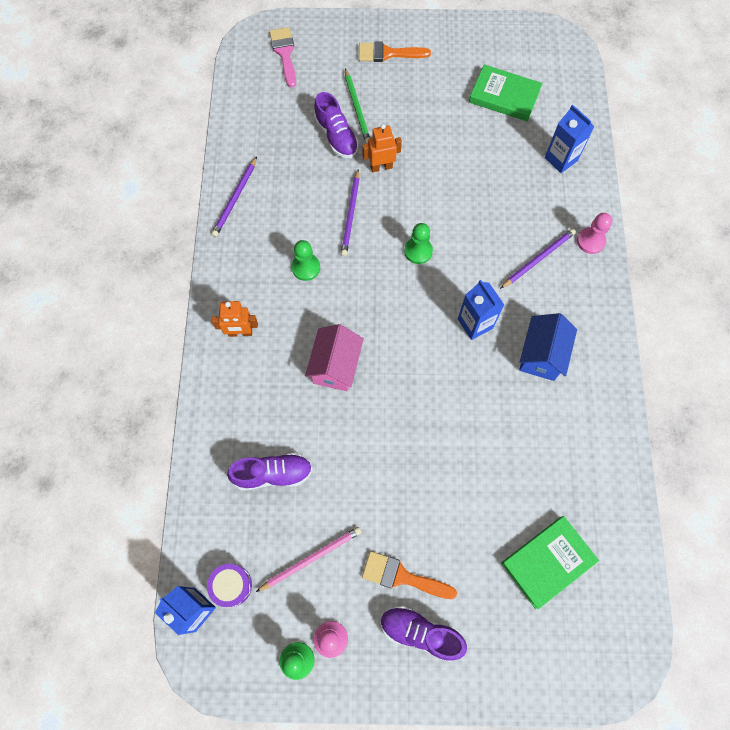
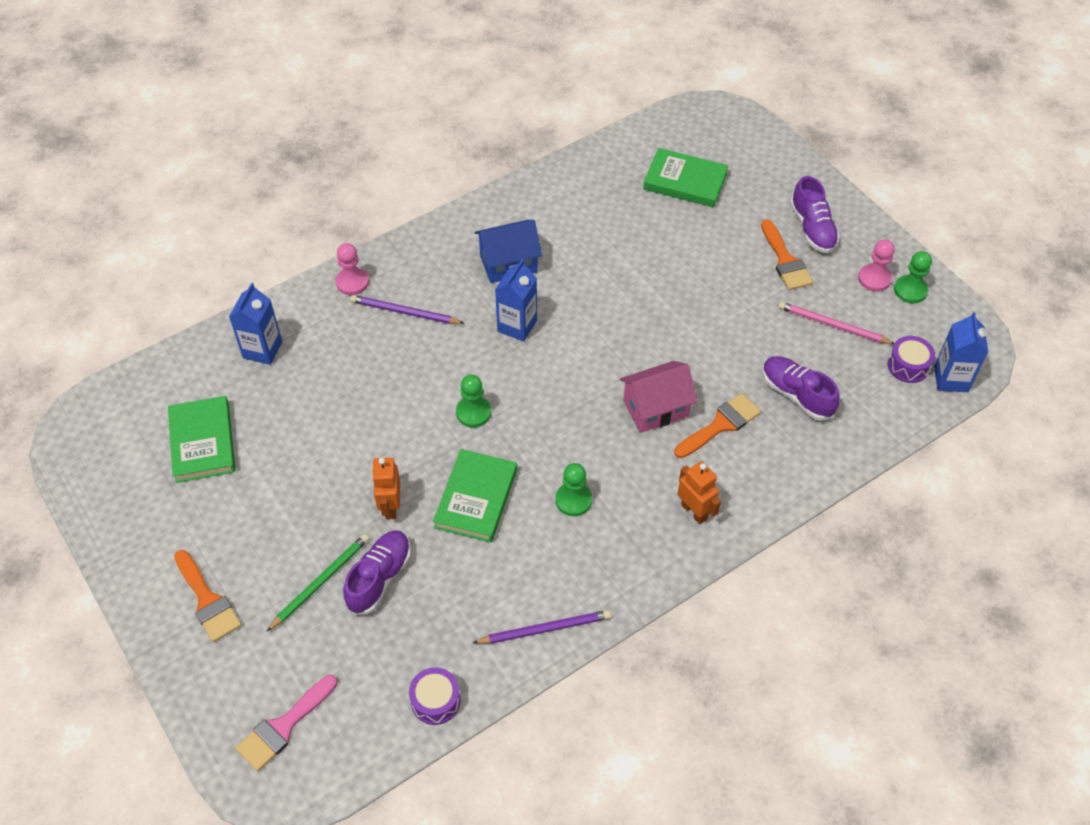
camera: 125 degrees left, 15 degrees down
(240, 124) = (435, 701): none -> purple drum
(289, 400) = (720, 425): none -> orange brush
(350, 215) = (476, 498): purple pencil -> green book
(381, 167) = (390, 506): orange robot -> orange robot turned 45 degrees clockwise

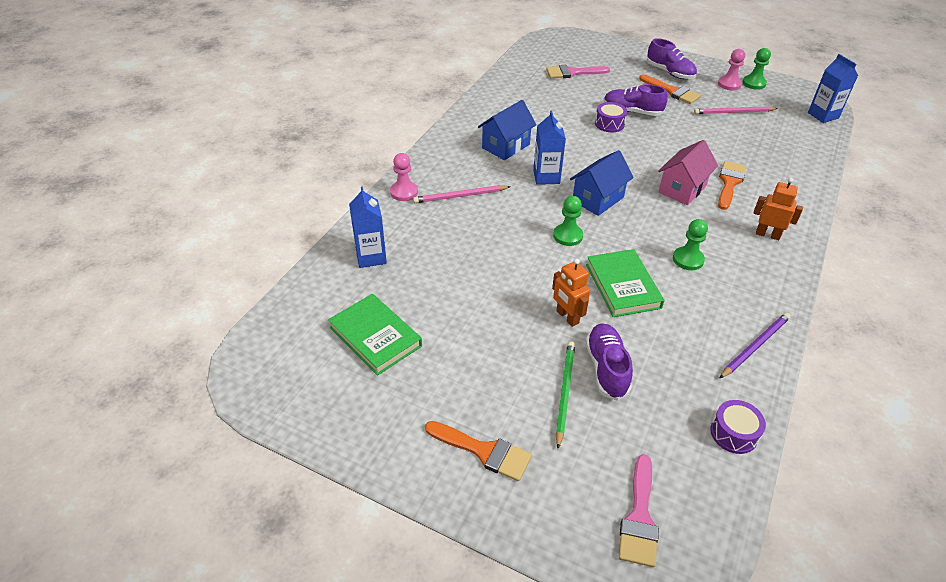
camera: 30 degrees left, 10 degrees down
(404, 312) = (460, 196): purple pencil -> pink pencil
(547, 380) = (598, 199): none -> blue house
(685, 181) = (573, 73): green book -> pink brush
(796, 395) = (753, 152): purple shoe -> purple shoe (632, 111)
(908, 366) = (794, 117): purple drum -> purple drum (609, 124)

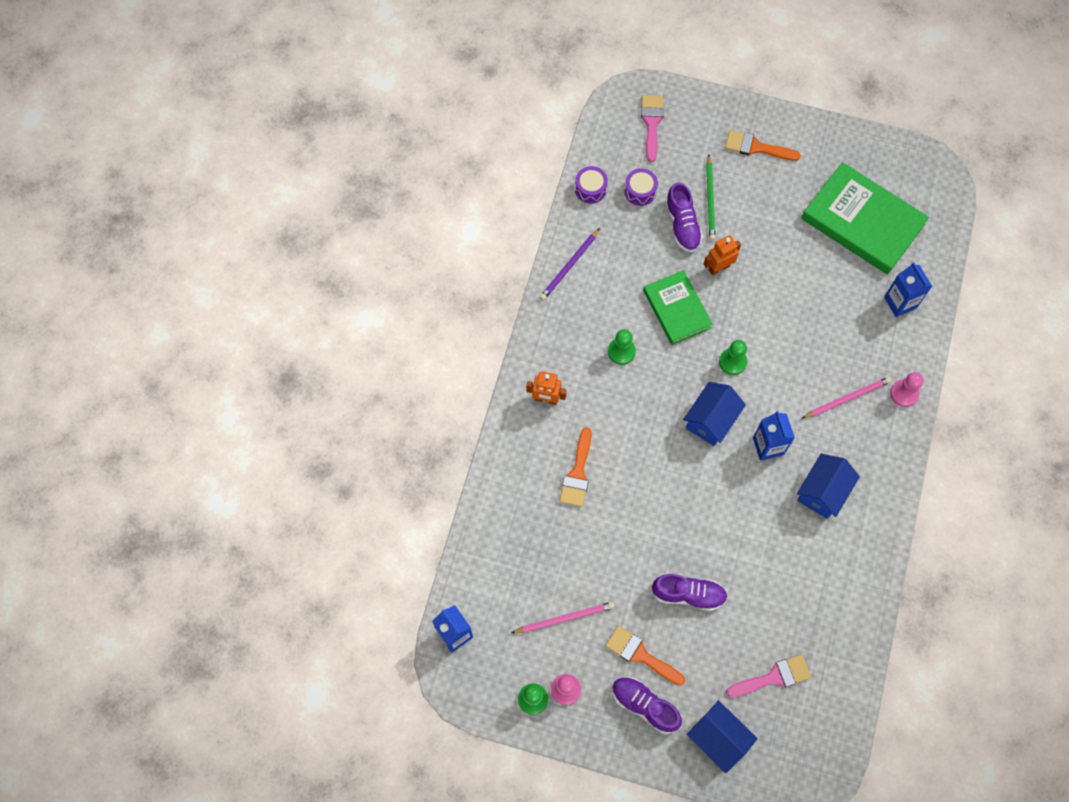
camera: 170 degrees right, 25 degrees up
(375, 336) = (862, 222): green book -> green book, size x1.61
(567, 317) = (718, 267): orange robot -> orange robot turned 75 degrees counterclockwise
(609, 124) = (713, 561): purple drum -> purple drum (640, 191)
(618, 56) = (718, 738): none -> blue house
(682, 189) = (626, 453): pink house -> none

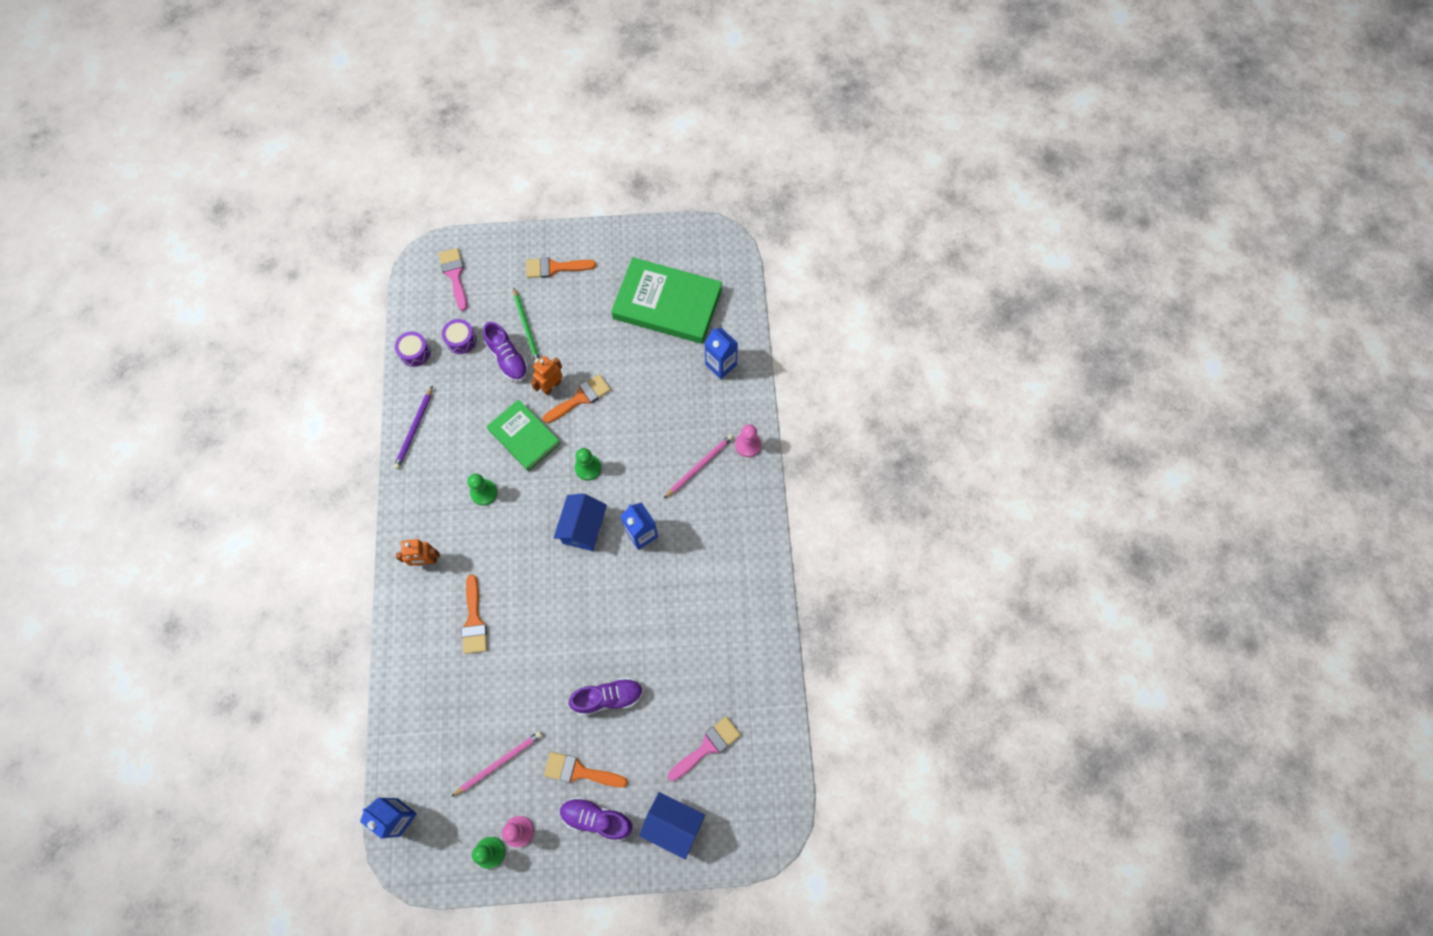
camera: 20 degrees left, 0 degrees up
(744, 289) = (580, 398): none -> orange brush
(822, 492) = (702, 559): blue house -> none

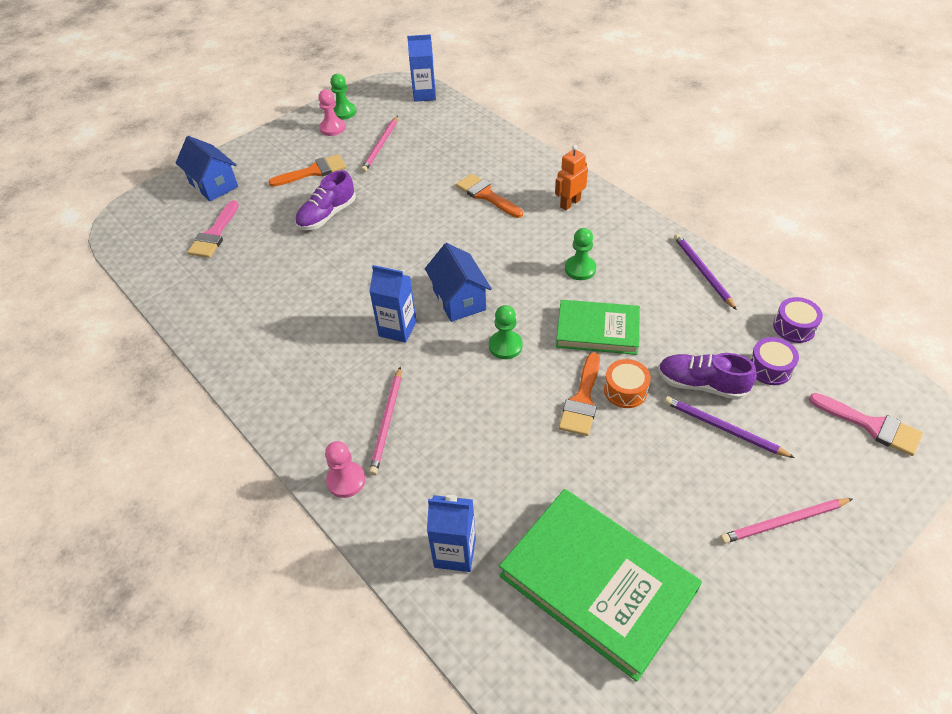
camera: 145 degrees right, 20 degrees down
(527, 327) = (723, 428): green pencil -> purple pencil
(551, 386) = (625, 390): orange robot -> orange drum
(555, 267) = (783, 522): orange brush -> pink pencil
(596, 818) = (278, 159): purple shoe -> none
(667, 304) = (597, 583): green book -> green book turned 60 degrees clockwise
(673, 824) = (213, 185): blue house -> blue house turned 60 degrees clockwise

